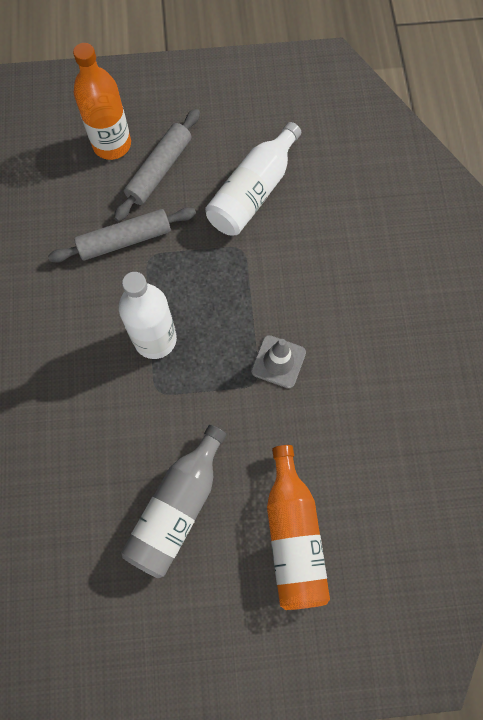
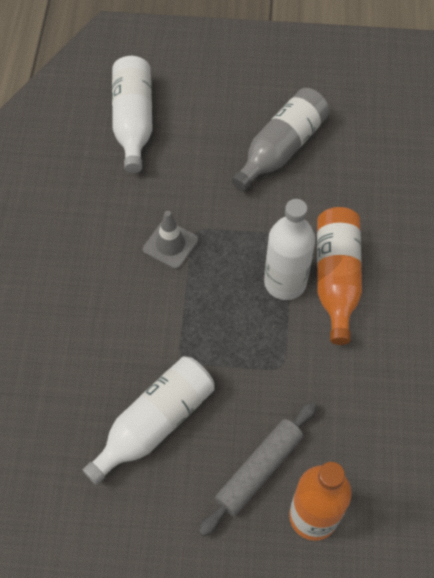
camera: 170 degrees left, 10 degrees down
(125, 240) = (307, 389): grey rolling pin -> none
(293, 535) = (190, 117): orange bottle -> orange bottle (336, 278)
(359, 516) = (133, 121): none -> white bottle

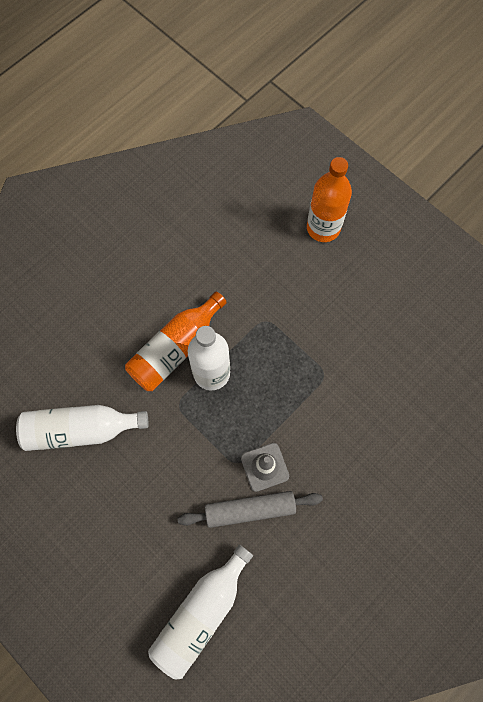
camera: 140 degrees left, 10 degrees up
(155, 423) = (374, 346): white bottle -> white bottle (81, 430)
(259, 470) = (333, 273): grey rolling pin -> grey rolling pin (250, 510)
(281, 149) = (112, 483): grey bottle -> none

